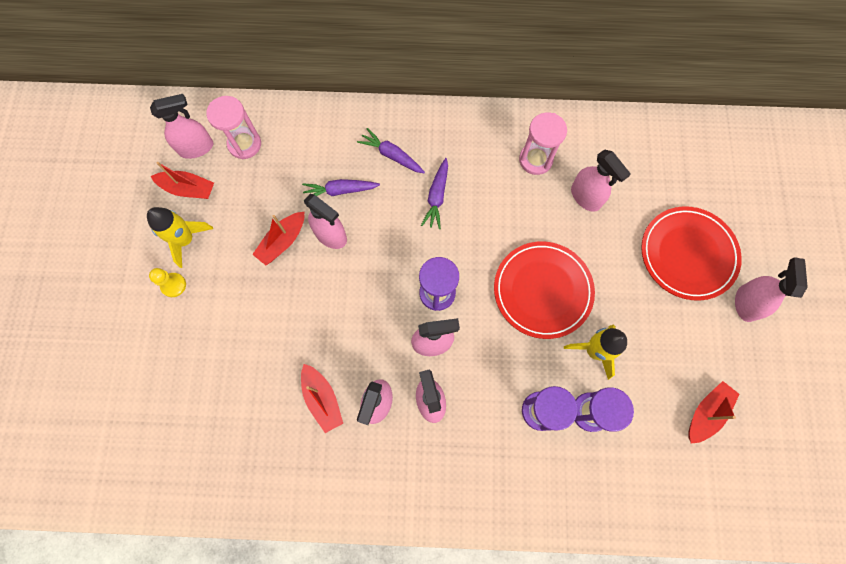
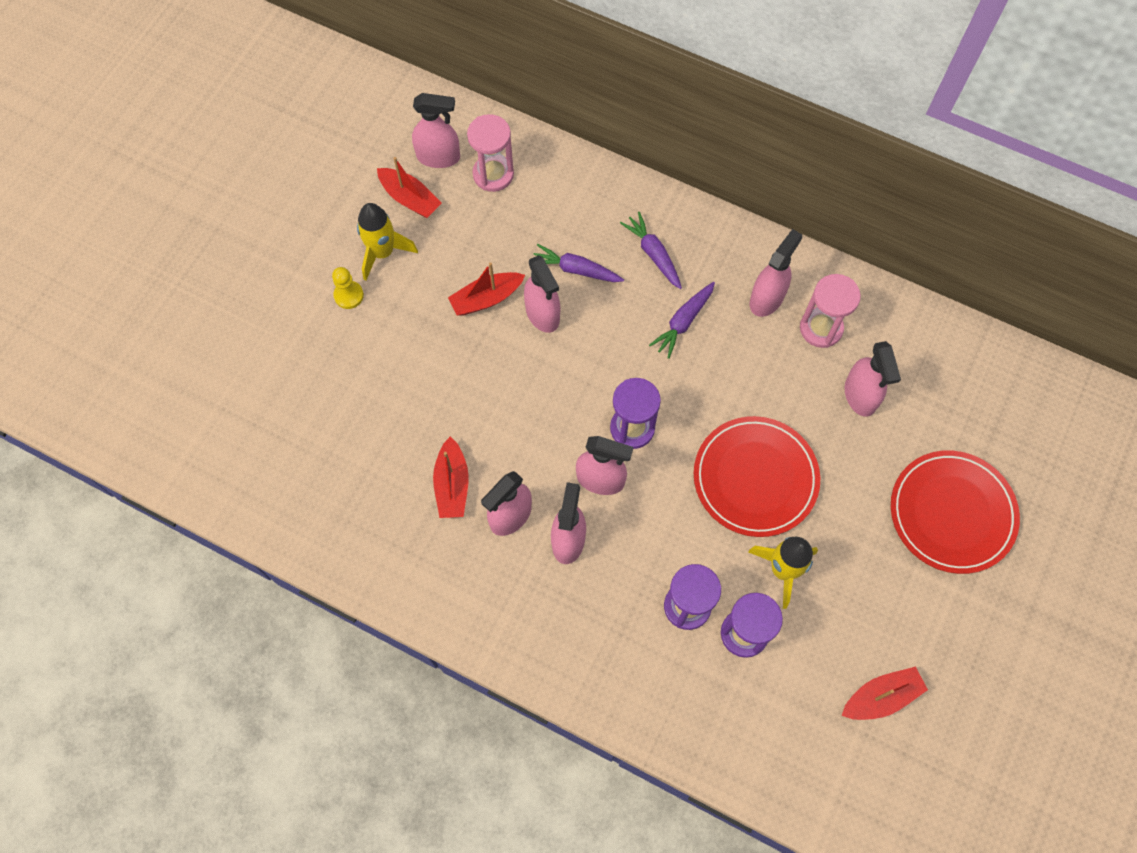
camera: 25 degrees right, 5 degrees down
(746, 303) = (995, 599): pink spray bottle -> pink spray bottle (767, 298)

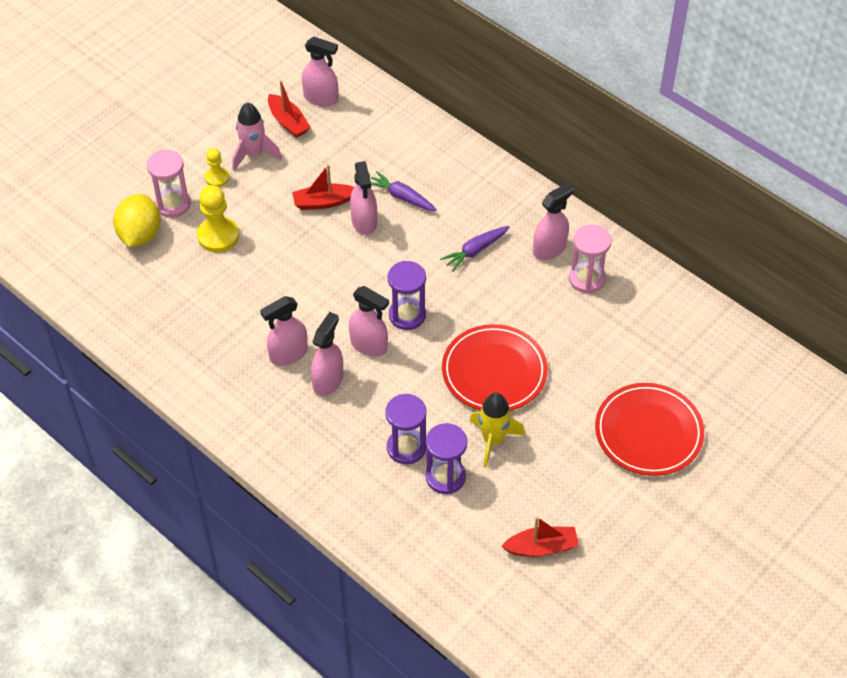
camera: 15 degrees right, 15 degrees down
(280, 396) = (140, 235): none -> yellow lemon
(375, 375) = (218, 236): none -> yellow pawn
(383, 252) = (254, 154): yellow rocket -> pink rocket
(452, 485) = (250, 323): red boat -> none
(493, 174) = (360, 118): pink hourglass -> pink hourglass (173, 204)
(653, 254) = (468, 199): purple carrot -> none
(860, 396) = (602, 333): pink spray bottle -> none

